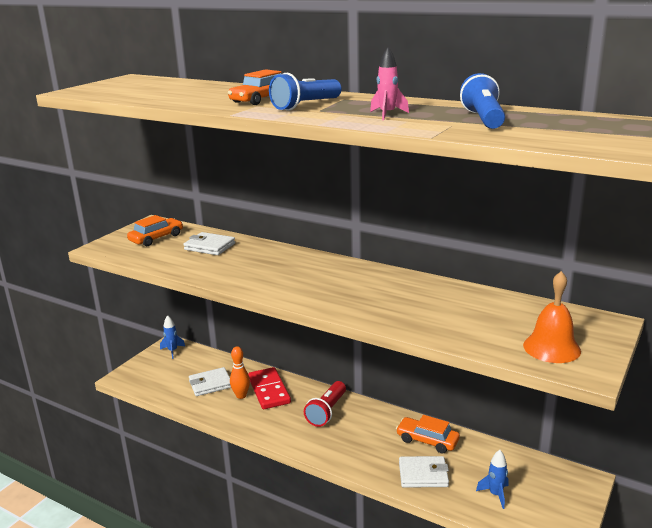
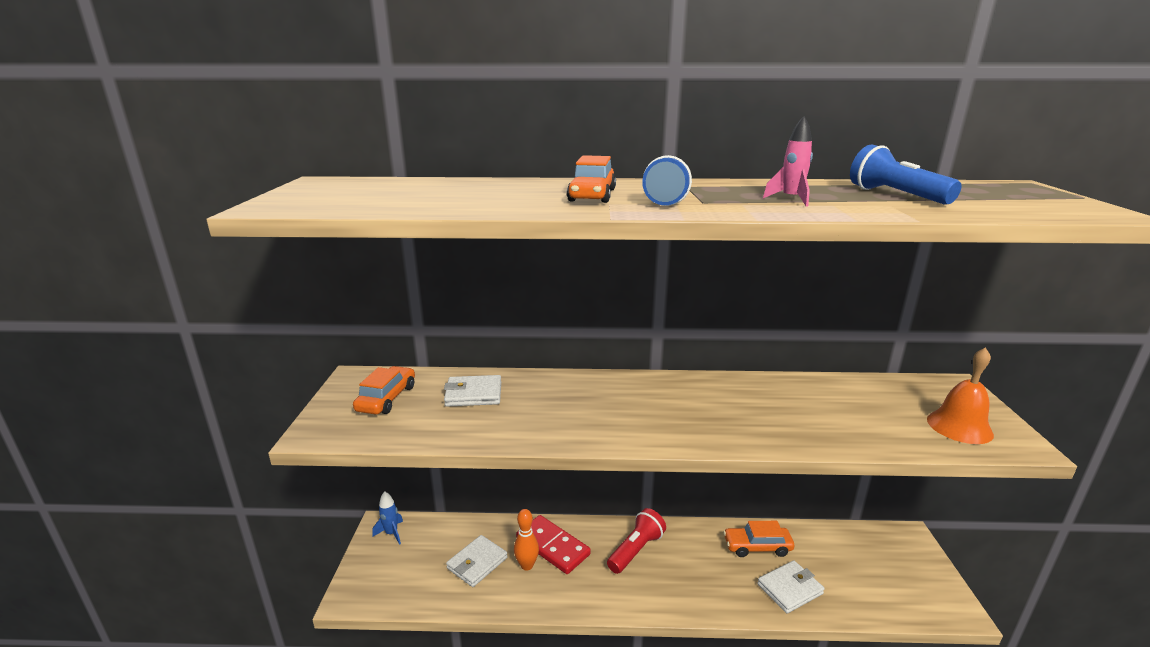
camera: 30 degrees left, 0 degrees up
(327, 411) = (636, 550): red flashlight -> red flashlight turned 135 degrees counterclockwise
(495, 494) = (865, 584): blue rocket -> none

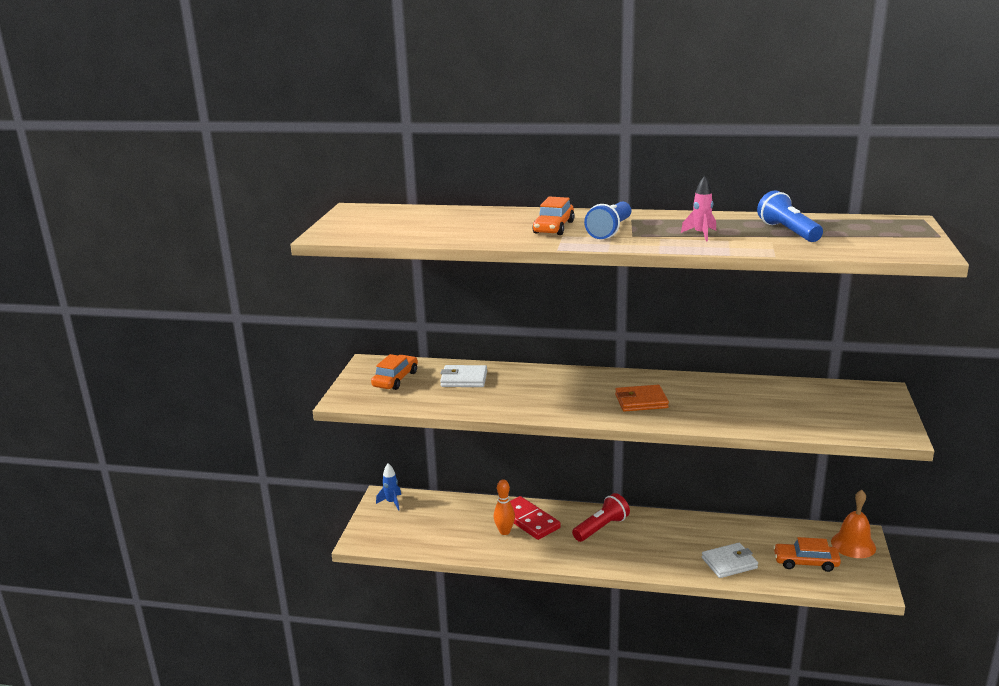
camera: 10 degrees right, 0 degrees up
(477, 563) = (463, 527): white wallet -> none
(696, 414) = (641, 401): none -> orange wallet
(757, 547) = (712, 533): orange car -> orange car (805, 562)
(959, 426) = (858, 420): orange bell -> orange bell (853, 545)

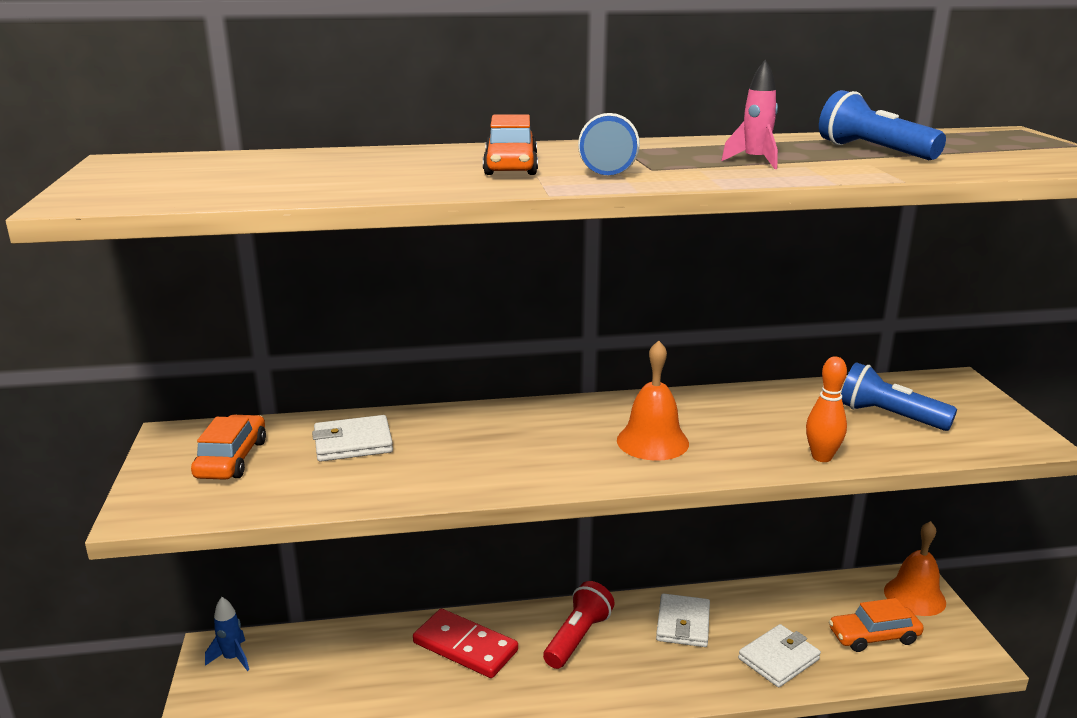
camera: 20 degrees left, 0 degrees up
(504, 531) = (435, 674): orange bowling pin -> orange bowling pin (821, 457)
(641, 401) = (652, 441): orange wallet -> orange bell
(675, 532) = (683, 624): none -> white wallet
(811, 406) = (889, 416): none -> blue flashlight

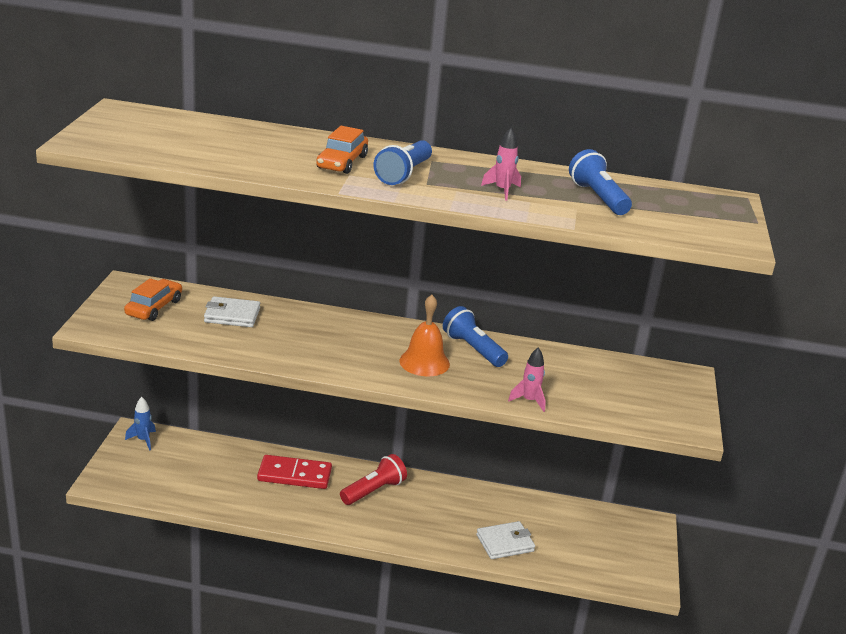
camera: 15 degrees right, 5 degrees up
(465, 647) = (294, 475): red domino -> red domino turned 45 degrees counterclockwise
(683, 624) = (453, 503): white wallet -> none
(821, 457) = (529, 401): orange bowling pin -> pink rocket
(873, 636) = (586, 549): orange car -> none
(889, 416) = (607, 387): blue flashlight -> blue flashlight (473, 349)
(914, 596) = (641, 533): orange bell -> none

